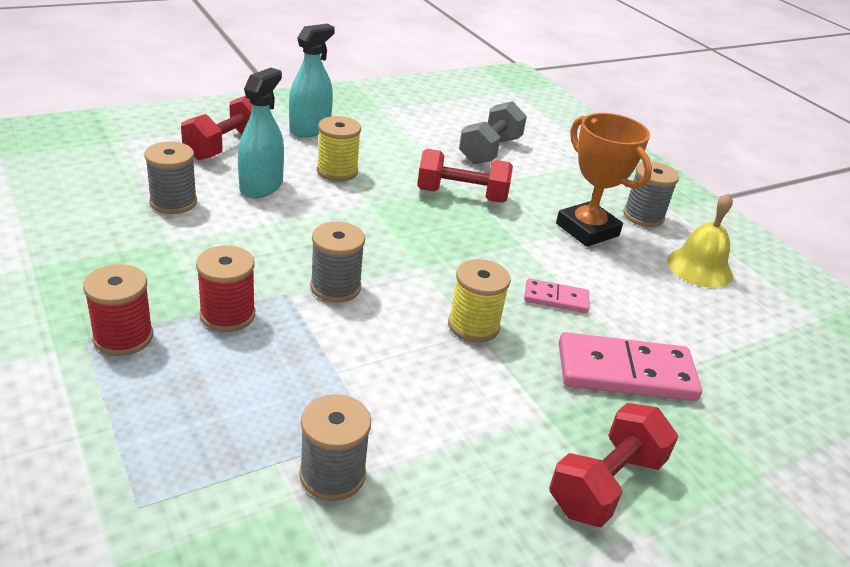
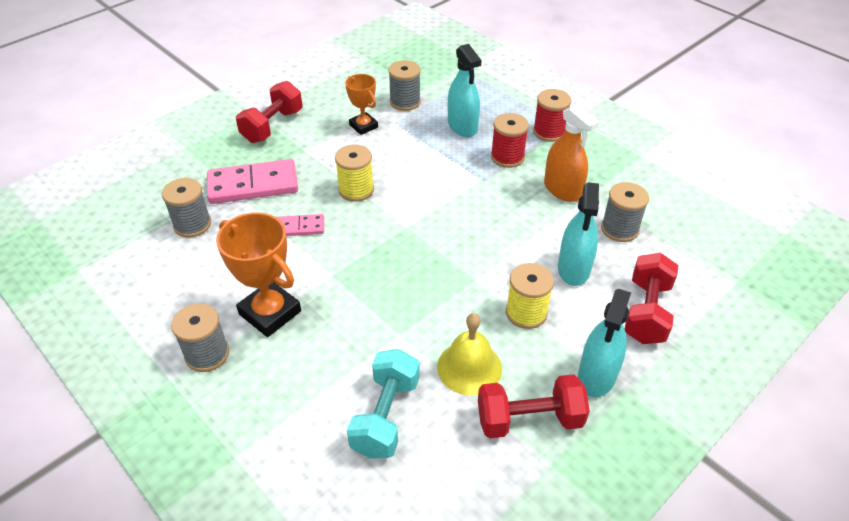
camera: 170 degrees right, 10 degrees up
(193, 255) = (562, 189): none -> orange spray bottle
(257, 387) = (462, 126): none -> turquoise spray bottle
(335, 287) = (457, 192): grey spool -> grey spool (192, 224)
(433, 436) = (363, 126): none -> orange trophy
(461, 195) = (398, 320): red dumbbell -> red dumbbell (529, 420)
(490, 150) = (386, 416): grey dumbbell -> turquoise dumbbell
(699, 267) = (167, 297): yellow bell -> yellow bell (469, 367)

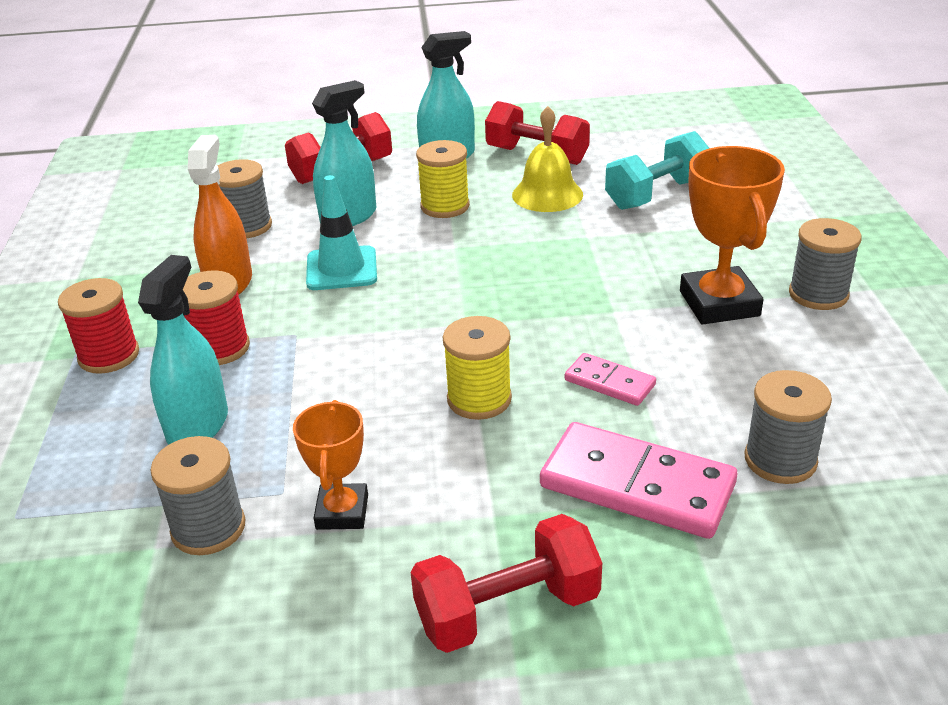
camera: 140 degrees left, 10 degrees down
(518, 227) = (341, 269): none -> turquoise traffic cone

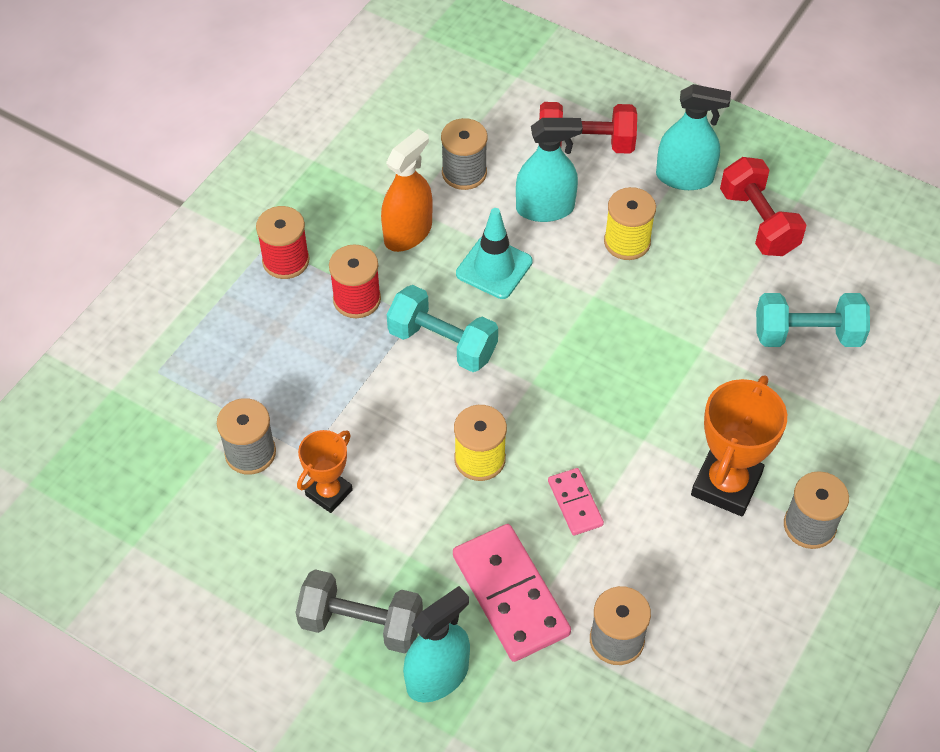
camera: 35 degrees right, 20 degrees up
(198, 425) = (297, 364): turquoise spray bottle -> turquoise spray bottle (437, 676)
(346, 337) = (442, 343): none -> turquoise dumbbell
(507, 610) = (361, 624): red dumbbell -> grey dumbbell
(547, 194) = (719, 278): yellow bell -> none

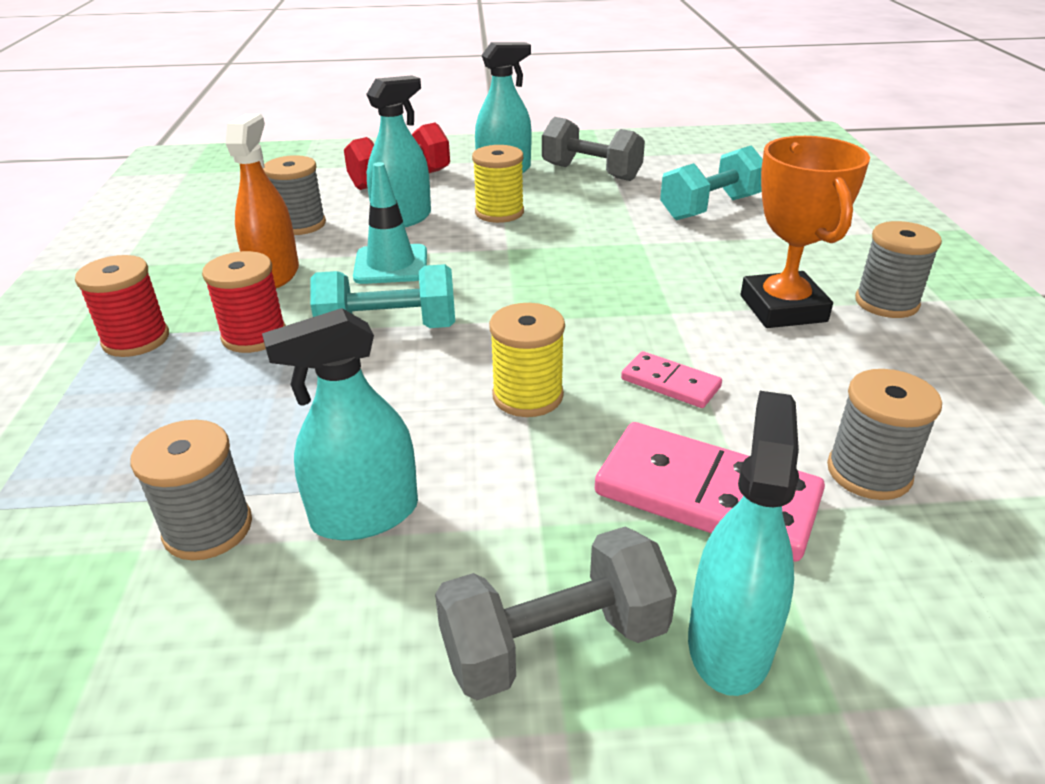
camera: 35 degrees left, 20 degrees down
(329, 492) = (365, 515): orange trophy -> turquoise spray bottle
(758, 222) = (591, 172): red dumbbell -> grey dumbbell

